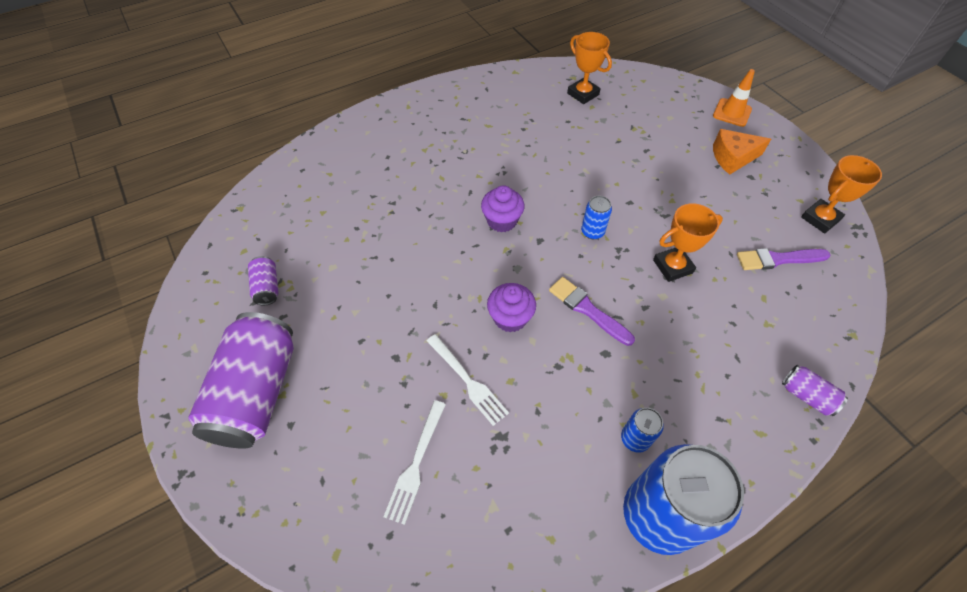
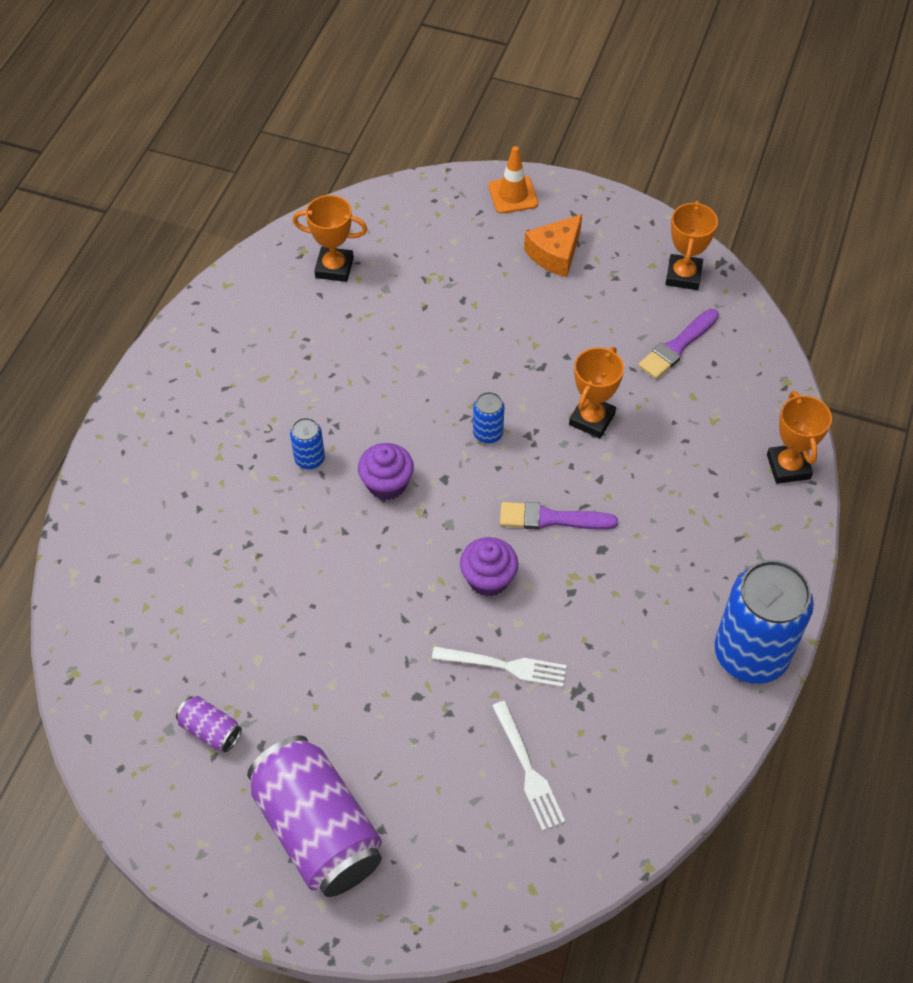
camera: 40 degrees left, 0 degrees up
(635, 438) = (686, 606): blue can -> blue can (309, 459)
(806, 395) = (788, 467): purple can -> orange trophy

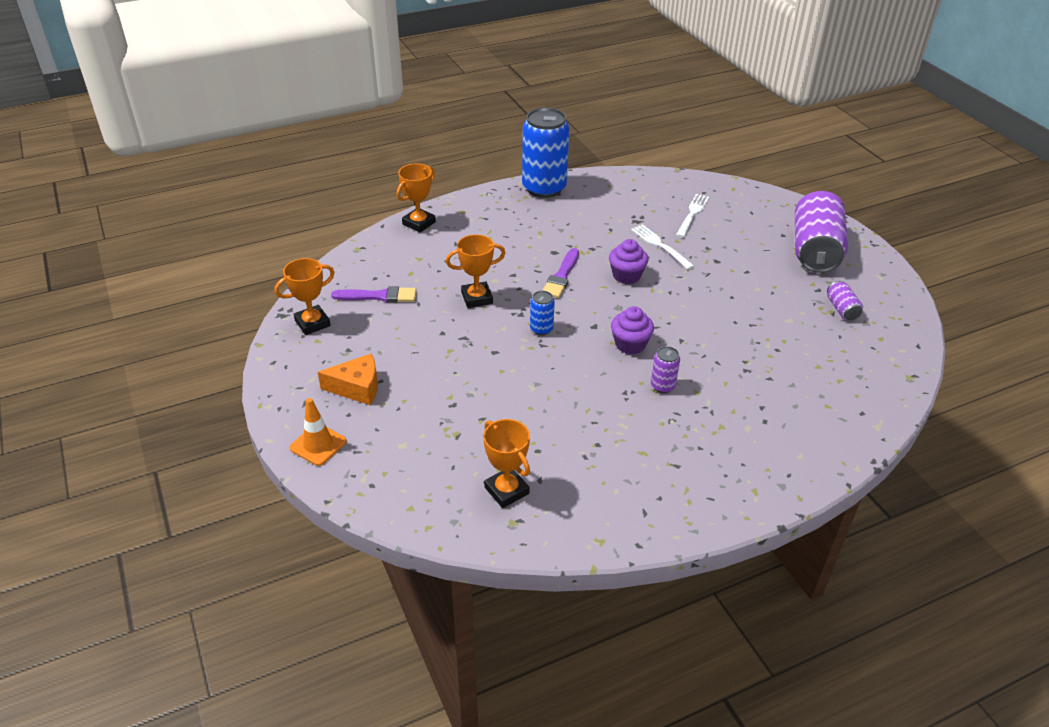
camera: 135 degrees left, 15 degrees down
(309, 459) = (662, 386): blue can -> purple can
(551, 519) = (561, 276): purple brush -> purple brush turned 60 degrees clockwise

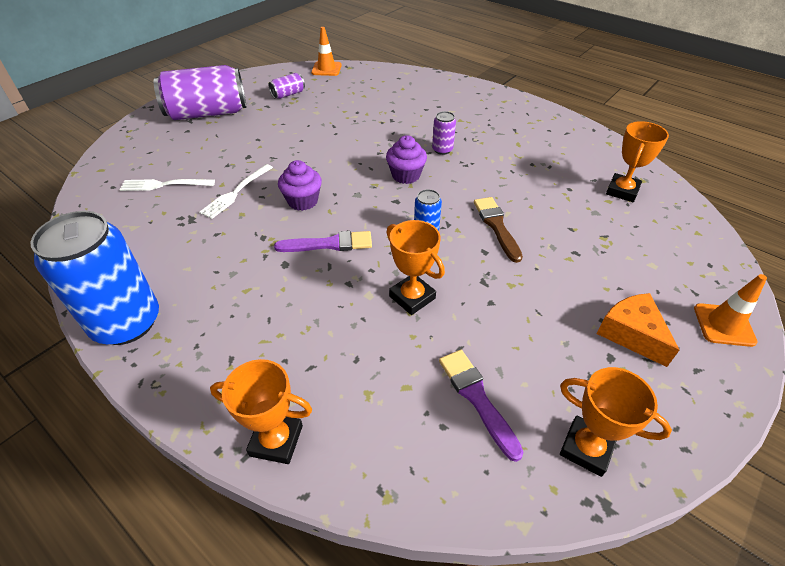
camera: 115 degrees left, 5 degrees up
(519, 372) = (496, 226): none -> brown brush
(908, 355) = (326, 69): none -> orange traffic cone

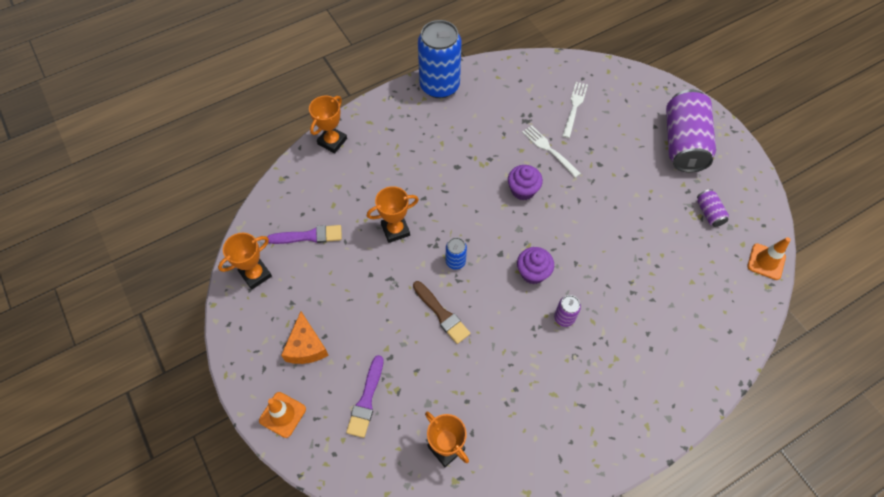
camera: 110 degrees right, 15 degrees up
(329, 244) = (466, 196): purple brush -> purple brush (366, 400)
(496, 226) = (442, 314): brown brush -> brown brush turned 45 degrees clockwise
(631, 334) = (306, 346): orange cheese -> orange cheese turned 90 degrees clockwise

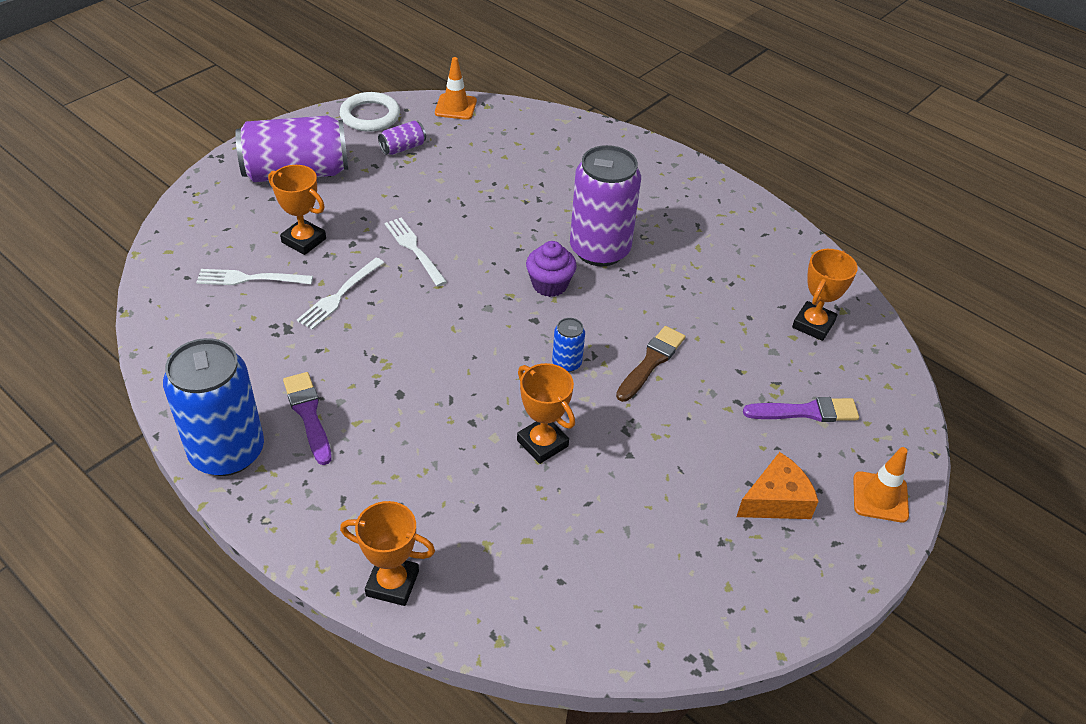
camera: 110 degrees left, 15 degrees down
(255, 274) = (700, 611): orange trophy -> orange trophy (304, 240)
(309, 236) = (599, 556): purple brush -> purple brush (308, 414)
(523, 190) = (421, 313): purple cupcake -> none
(564, 318) = (599, 250): purple can -> purple can, size x2.29
(586, 198) = (414, 249): none -> white fork
(754, 198) = (370, 116): none -> white ring

